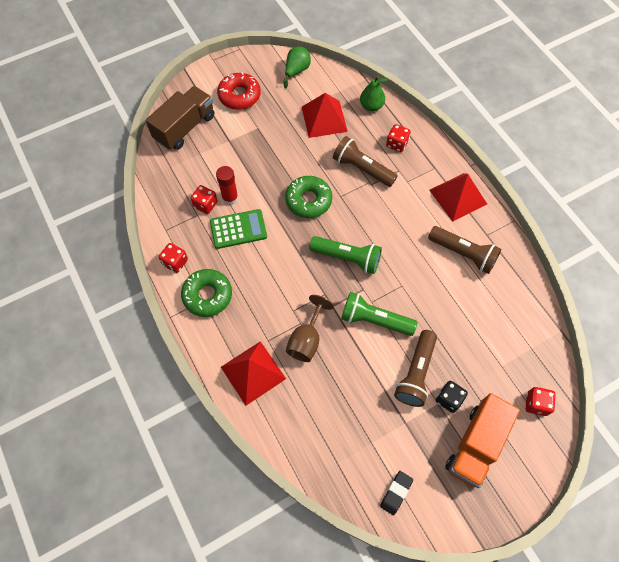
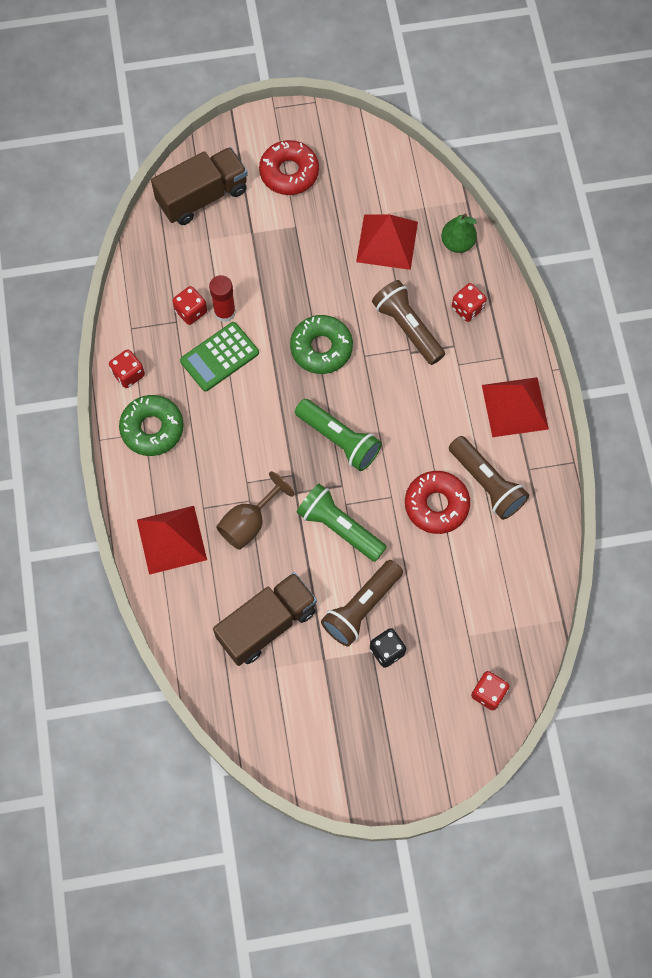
camera: 20 degrees right, 5 degrees up
(238, 229) = (219, 357): green calculator -> green calculator turned 135 degrees clockwise
(296, 71) = (378, 160): green pear -> none
(351, 412) = (267, 624): none -> brown truck
(396, 493) = (280, 730): black eraser -> none
(436, 280) = (436, 505): none -> red donut
(476, 445) = (395, 713): orange truck -> none

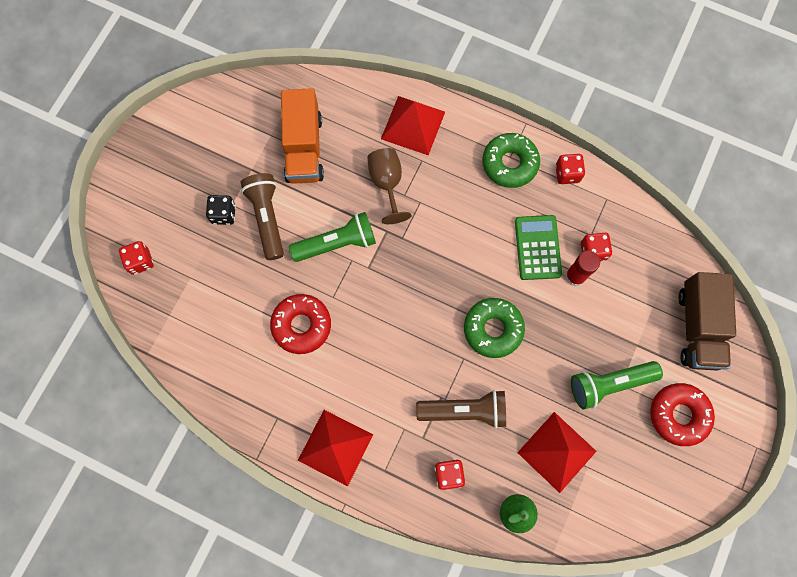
camera: 125 degrees right, 5 degrees up
(267, 624) = (304, 148): brown truck -> orange truck
(339, 439) = (406, 290): green flashlight -> green flashlight (609, 384)
(487, 483) = (290, 376): brown flashlight -> none

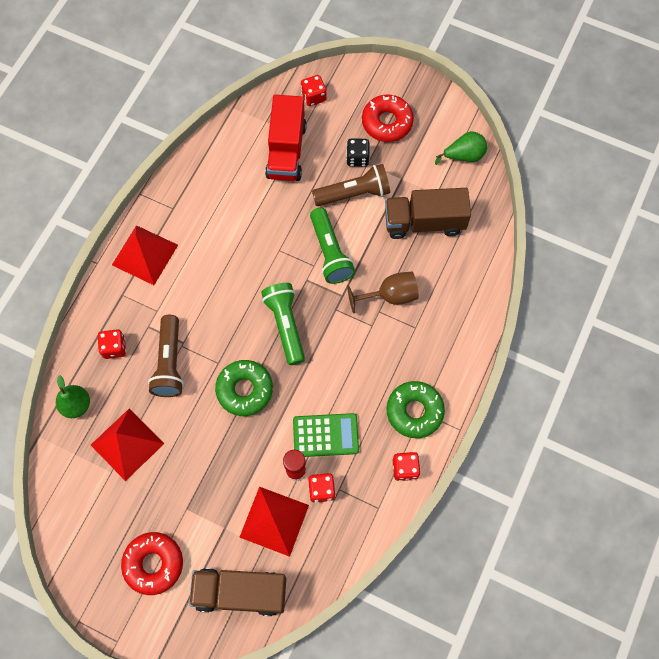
camera: 90 degrees right, 5 degrees down
(209, 291) = (286, 151): none -> red truck
(227, 106) = (464, 155): none -> green pear
(301, 325) = (253, 225): red donut -> red donut (387, 122)
(304, 148) = (424, 222): orange truck -> brown truck
(413, 125) = (452, 319): red pyramid -> red pyramid (274, 521)
(609, 384) = (187, 497): green flashlight -> green flashlight (285, 325)

